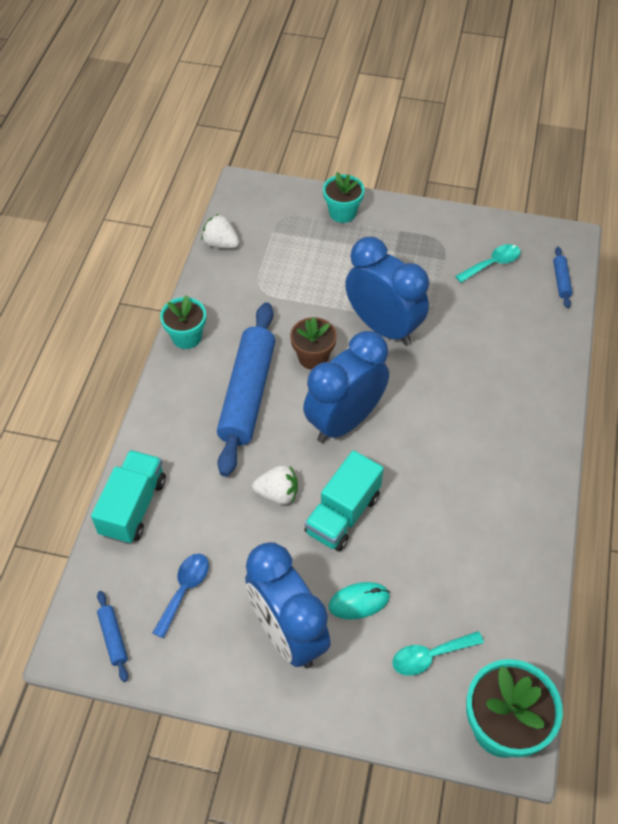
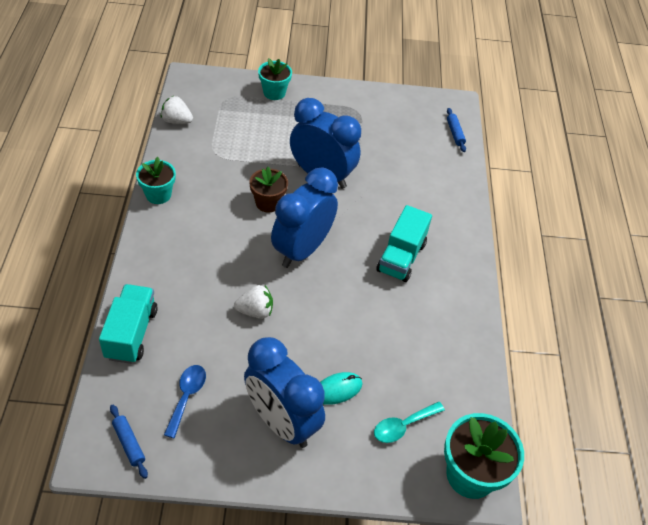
camera: 15 degrees left, 5 degrees down
(247, 394) = (217, 235): blue rolling pin -> none
(343, 514) = (312, 322): turquoise truck -> turquoise truck (401, 257)
(492, 264) = (400, 124): turquoise spoon -> none

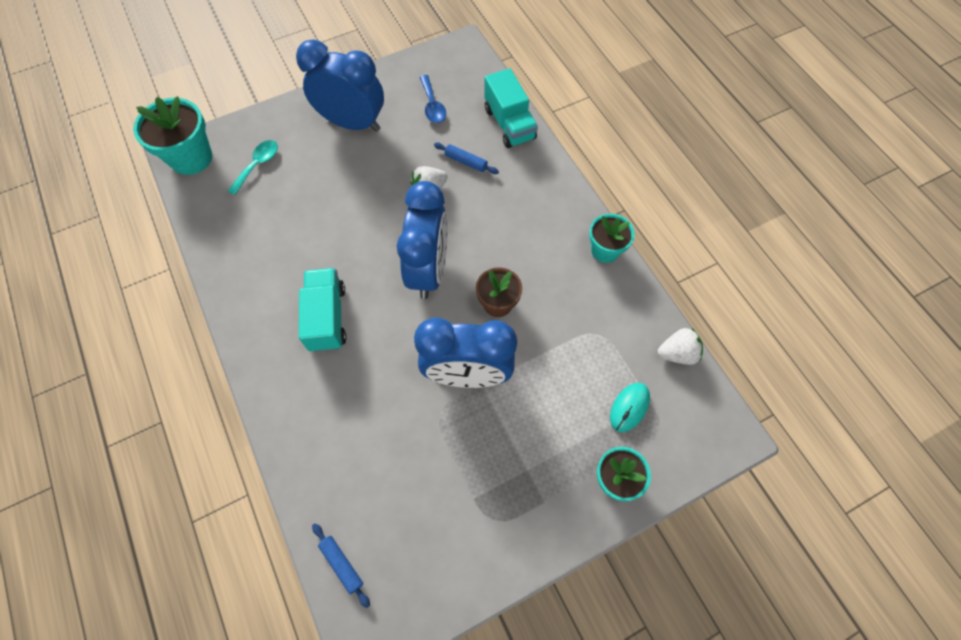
camera: 155 degrees right, 15 degrees up
(129, 443) = (447, 63): blue rolling pin -> blue rolling pin (466, 162)
(337, 389) = (323, 165): turquoise mouse -> turquoise mouse (629, 407)

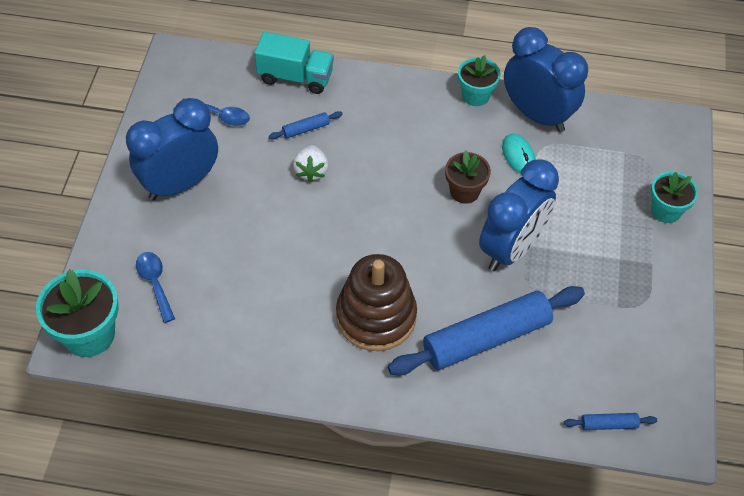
camera: 55 degrees left, 10 degrees down
(258, 165) = (155, 283): turquoise spoon -> blue spoon
(327, 317) = (376, 316): turquoise truck -> brown stacking toy
(362, 410) = (486, 338): none -> blue rolling pin
(429, 270) = (392, 218): blue clock -> blue clock (537, 115)
(629, 407) = (617, 167): turquoise mouse -> turquoise mouse (518, 156)
(677, 353) = (597, 111): white strawberry -> none

